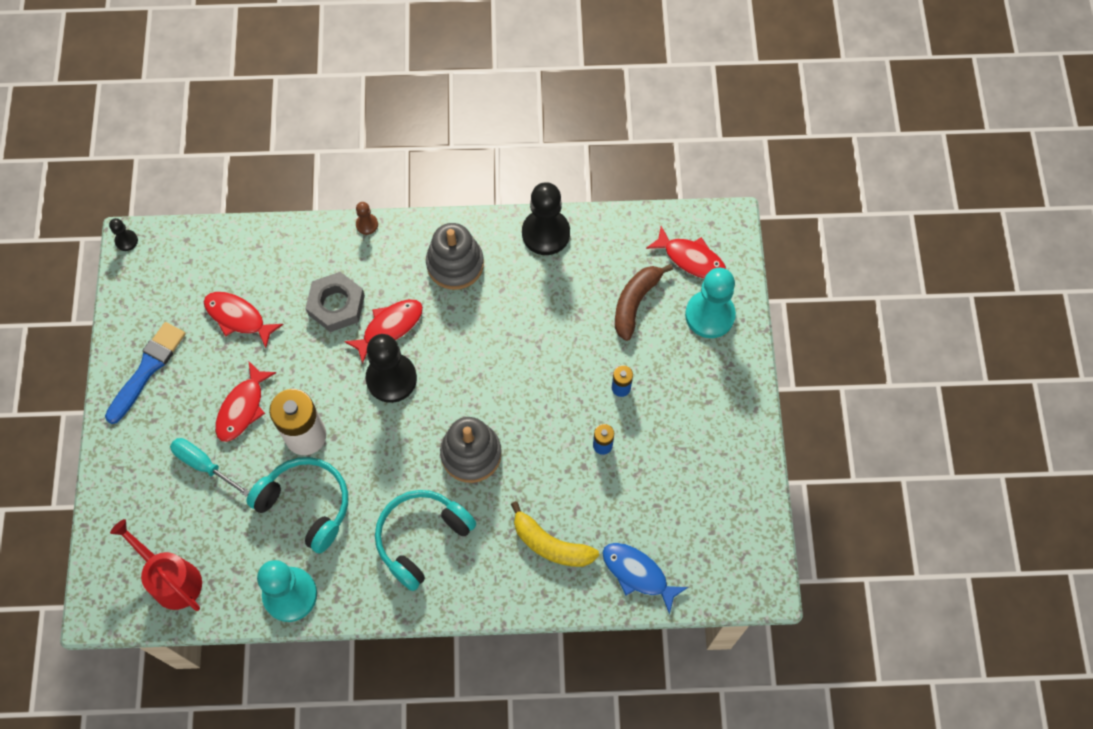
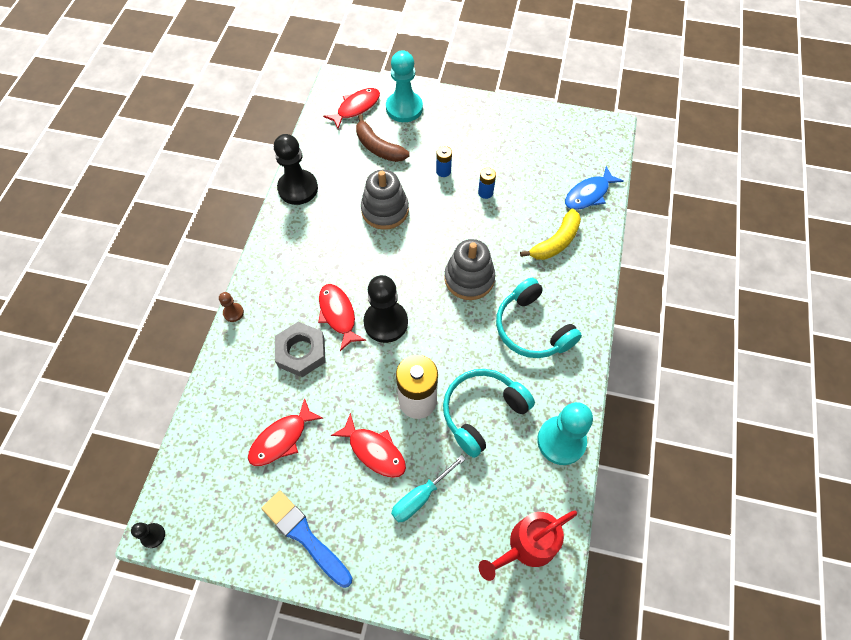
camera: 75 degrees left, 5 degrees down
(455, 264) = (299, 255): grey stacking toy -> grey stacking toy (385, 210)

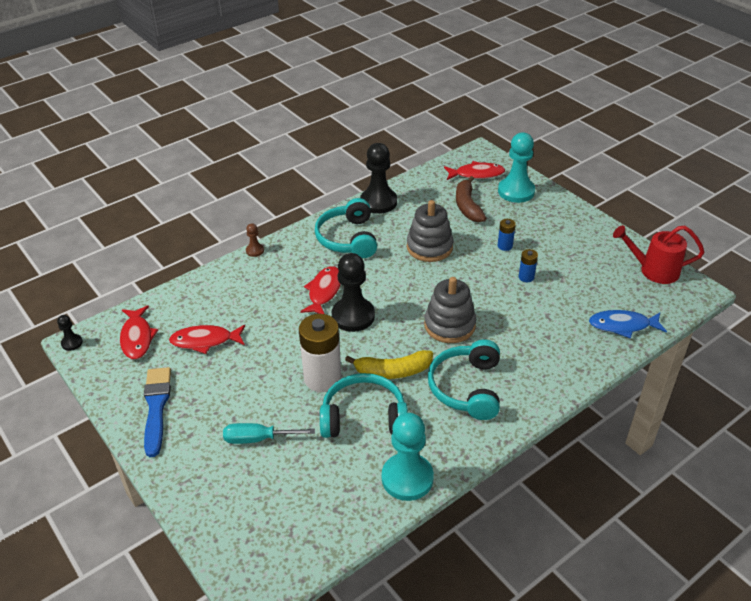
camera: 40 degrees right, 20 degrees down
(301, 352) = (274, 299): grey nut -> none
(307, 245) = (348, 238): none -> turquoise headphones
(374, 451) = (257, 388): red fish -> red fish (137, 338)
(526, 547) = (300, 527): red watering can -> red watering can (653, 270)
(556, 242) = (553, 342): yellow banana -> yellow banana (393, 371)

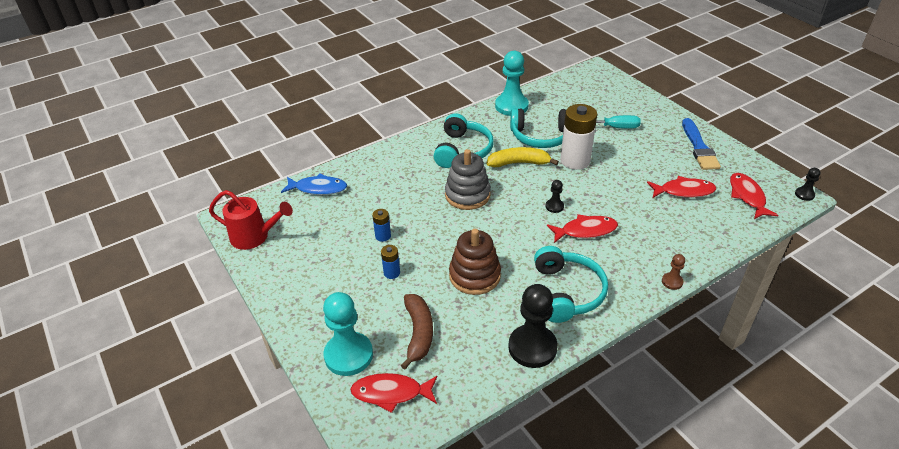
camera: 175 degrees left, 0 degrees up
(324, 291) = (585, 231): red fish -> red fish turned 120 degrees counterclockwise
(353, 316) = (554, 206): black pawn -> black pawn, size x0.46
(429, 247) = (474, 276): grey stacking toy -> brown stacking toy

